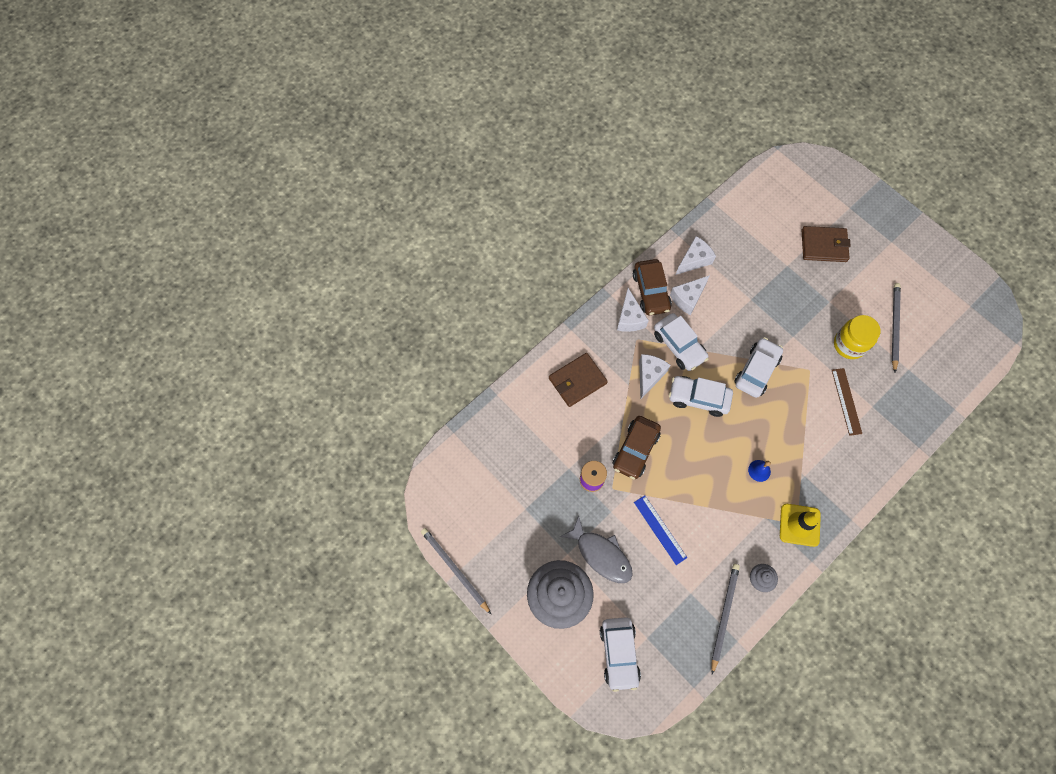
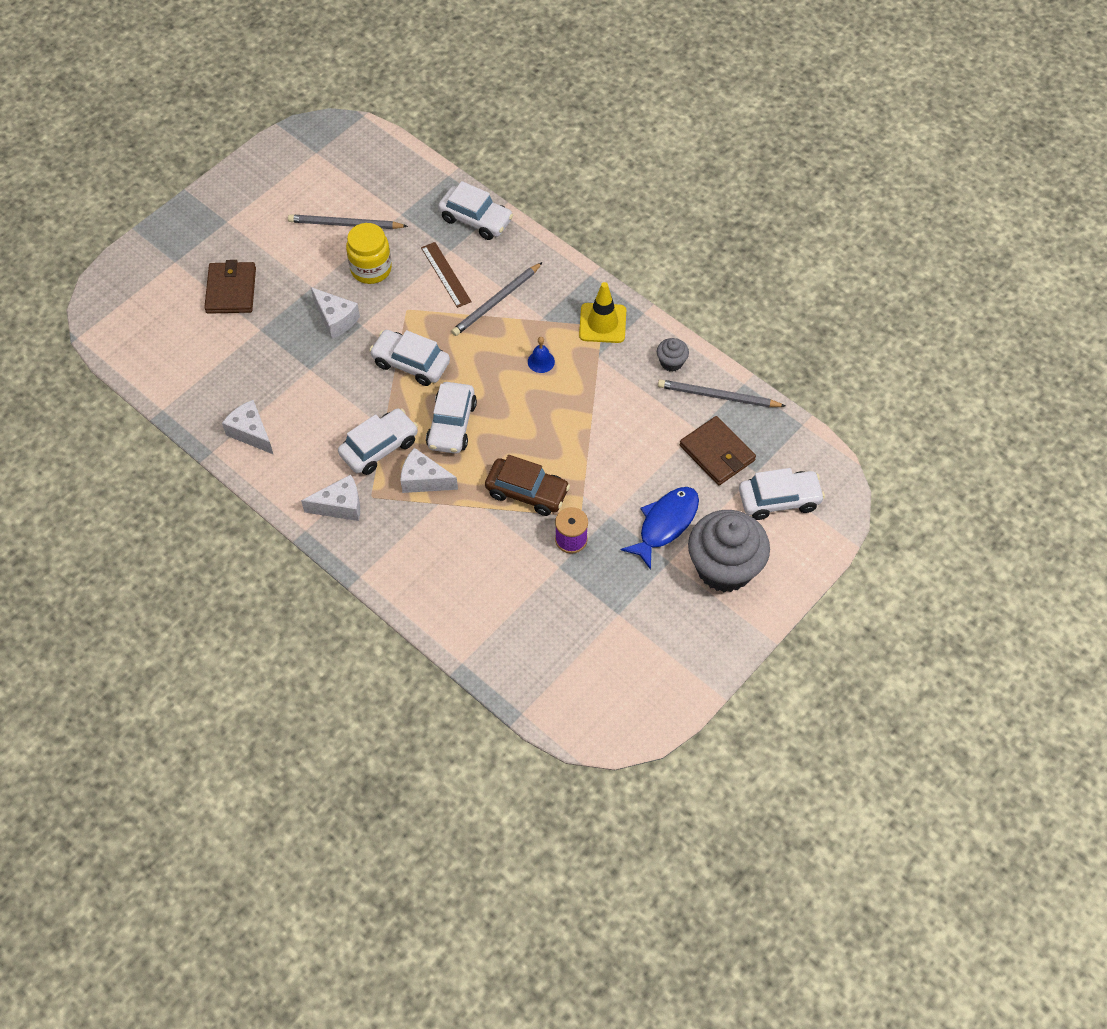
camera: 95 degrees left, 10 degrees down
(454, 569) = (708, 691): grey pencil -> grey pencil (496, 301)
(577, 381) = (435, 564): brown wallet -> brown wallet (717, 453)
(601, 554) = (665, 524): grey fish -> blue fish
(651, 291) = (299, 482): brown car -> none
(660, 529) = (626, 462): blue ruler -> none
(688, 298) = (309, 439): white cheese -> white cheese (336, 319)
(846, 401) = (446, 274): brown ruler -> brown ruler turned 75 degrees clockwise
(907, 428) = (476, 219): none -> white car

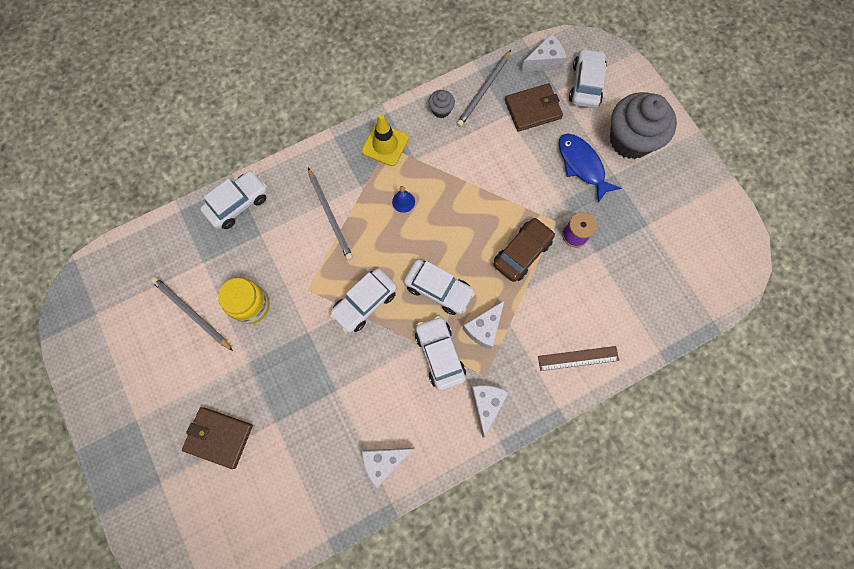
camera: 70 degrees left, 15 degrees up
(336, 319) = (292, 351): white cheese -> white cheese (544, 61)
(345, 224) = (191, 313): grey pencil -> grey pencil turned 105 degrees clockwise
(446, 274) = (285, 246): brown ruler -> brown ruler (578, 358)

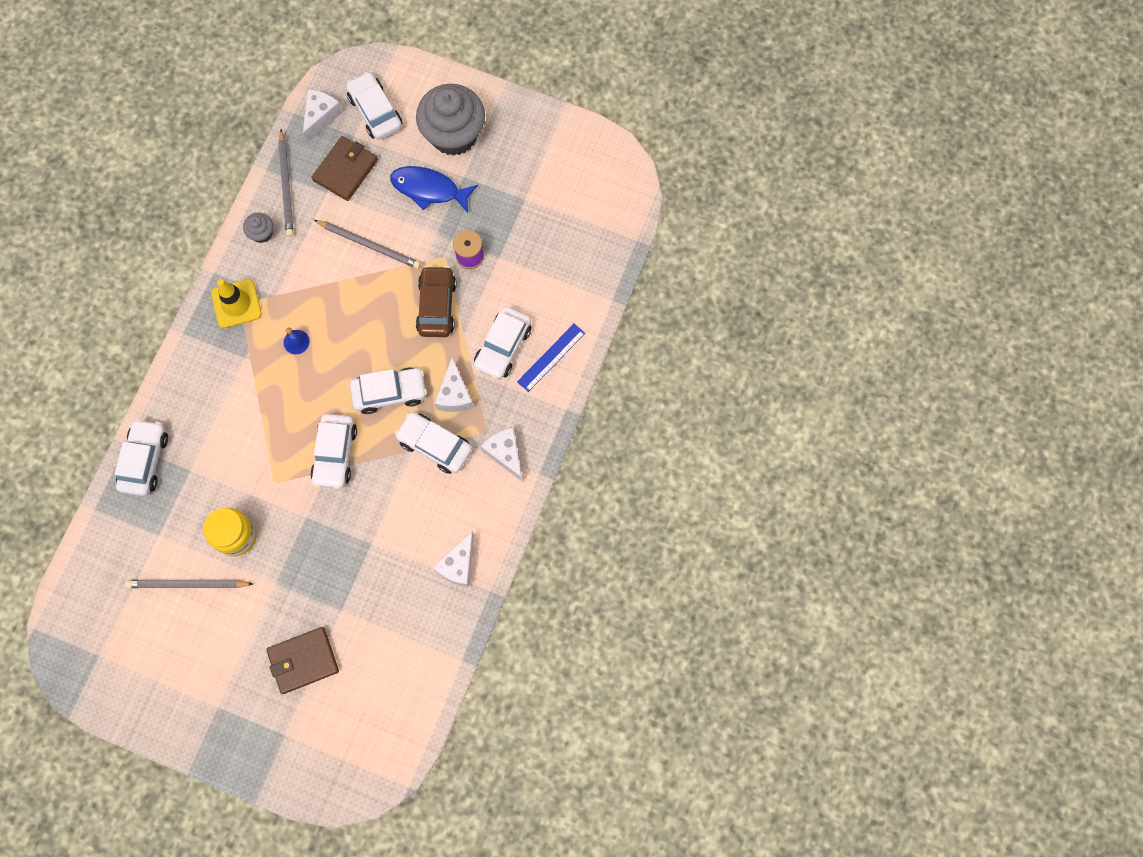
camera: 40 degrees left, 0 degrees up
(330, 215) = (240, 405): grey pencil -> grey pencil (369, 245)
(547, 321) = (503, 347): none -> white car
(578, 358) = (551, 357): brown ruler -> blue ruler

